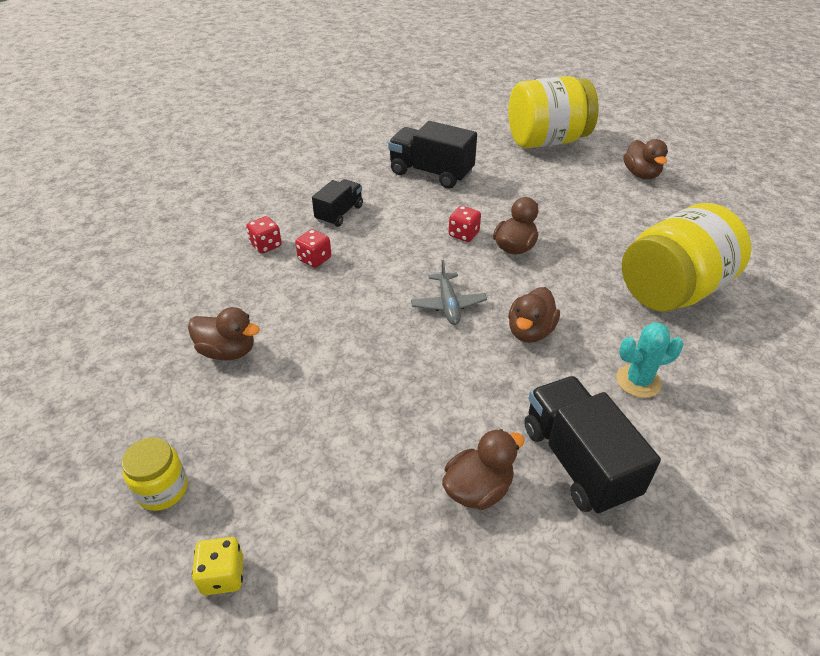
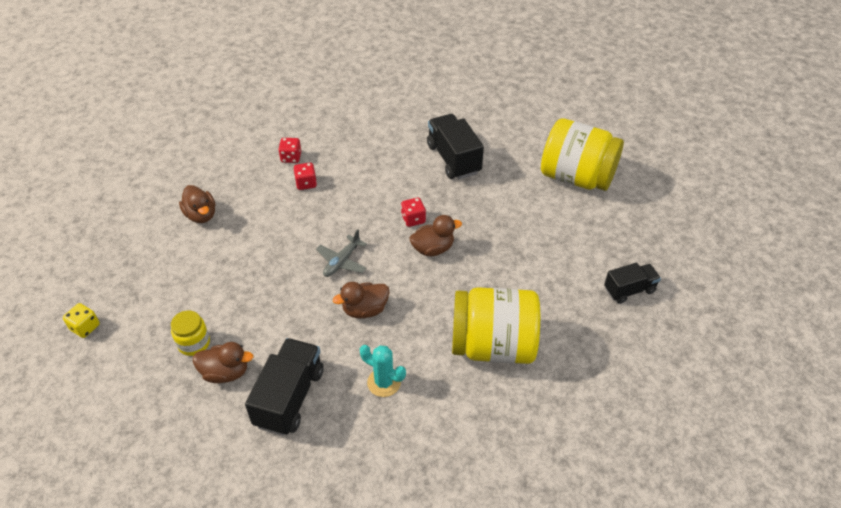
camera: 40 degrees right, 5 degrees up
(162, 489) = (103, 270): yellow jar -> yellow jar (194, 343)
(339, 213) = (357, 158): black truck -> black truck (629, 290)
(641, 174) = (609, 247): brown duck -> none

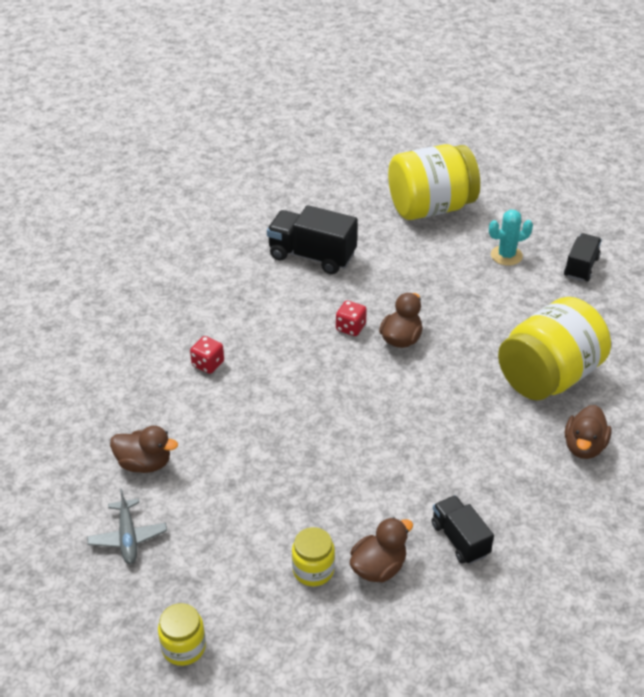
camera: 45 degrees left, 5 degrees down
(85, 327) = (183, 647): yellow dice -> yellow jar
(289, 397) = (460, 539): black truck -> black truck, size x0.62
(291, 157) = (157, 352): red dice -> none
(342, 261) = (341, 404): grey plane -> grey plane (128, 537)
(365, 310) = (418, 426): brown duck -> brown duck (584, 447)
(384, 382) = (512, 467): turquoise cactus -> turquoise cactus (506, 255)

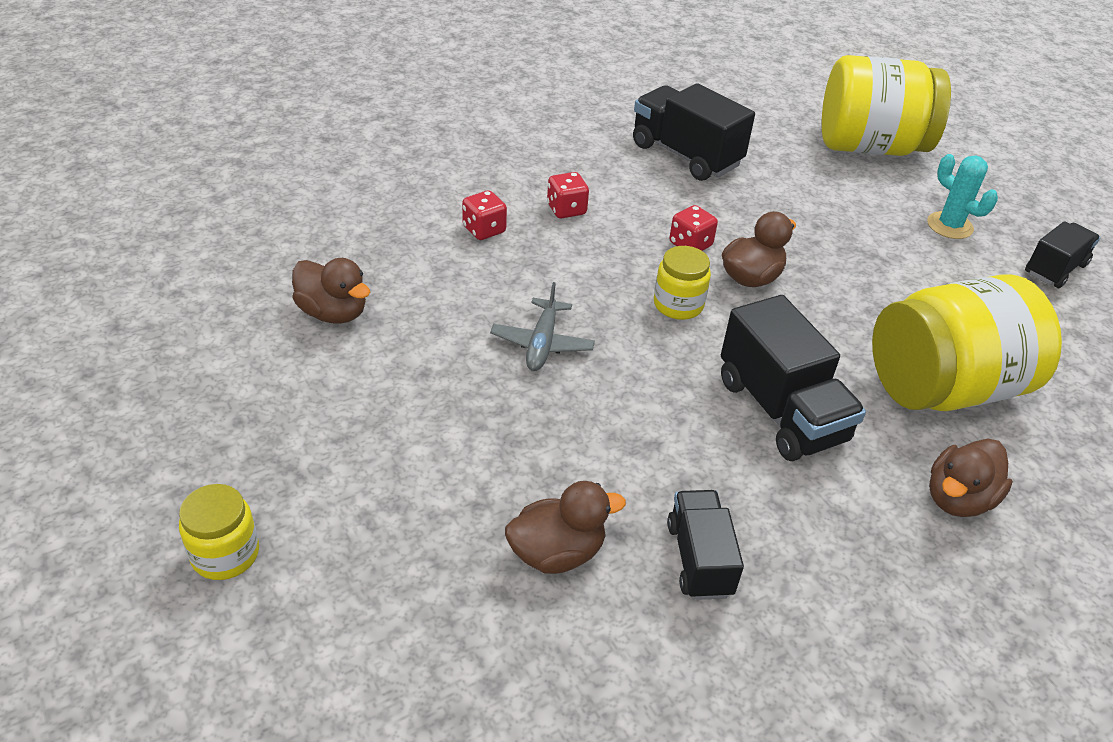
camera: 20 degrees right, 0 degrees up
(128, 537) = (253, 390): grey plane -> grey plane (542, 343)
(254, 328) = (566, 209): none -> red dice
(313, 570) = (463, 520): yellow jar -> yellow jar (678, 305)
(462, 427) = (781, 410): none -> black truck
(506, 255) = (949, 226): turquoise cactus -> turquoise cactus turned 45 degrees clockwise

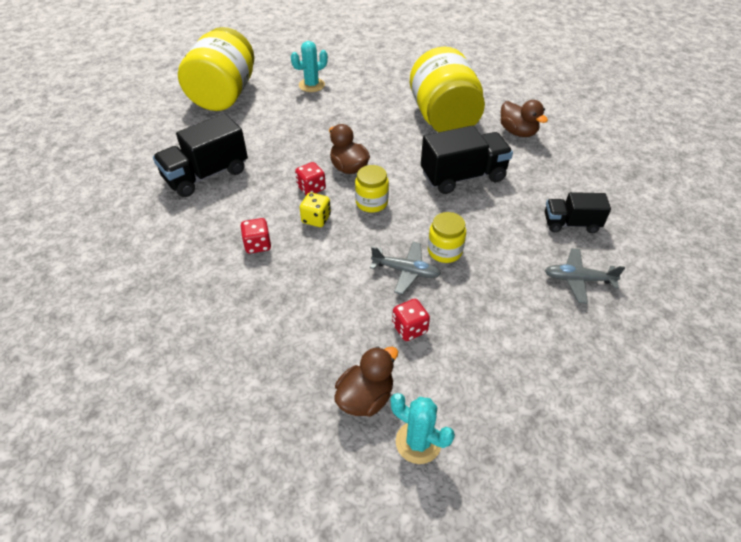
camera: 80 degrees left, 5 degrees up
(225, 554) = (615, 455): yellow jar -> yellow jar (444, 251)
(269, 358) = (418, 442): none -> turquoise cactus
(484, 230) = (273, 295): red dice -> red dice (409, 328)
(557, 553) = (578, 279): brown duck -> grey plane
(627, 254) = (316, 219): none -> yellow dice
(1055, 269) = (354, 62): black truck -> none

